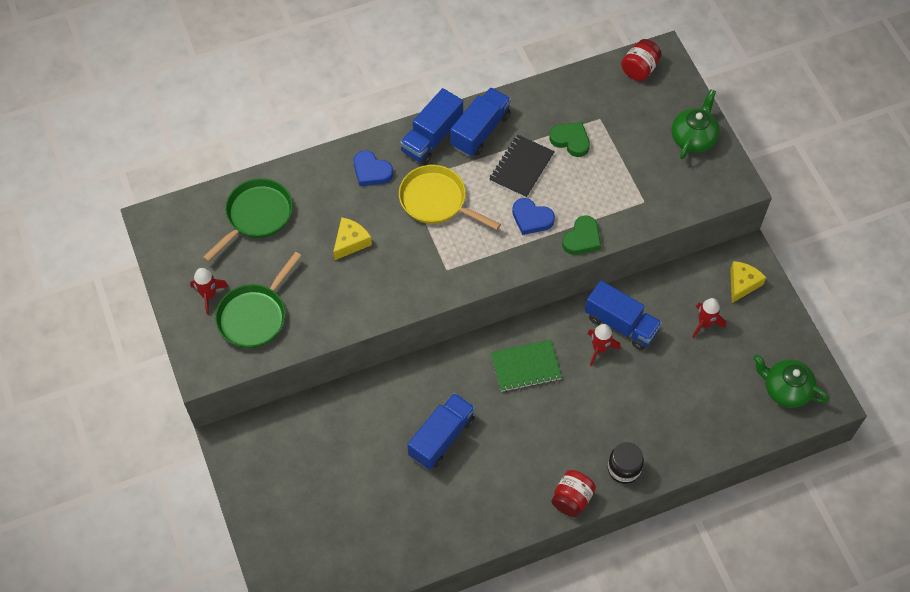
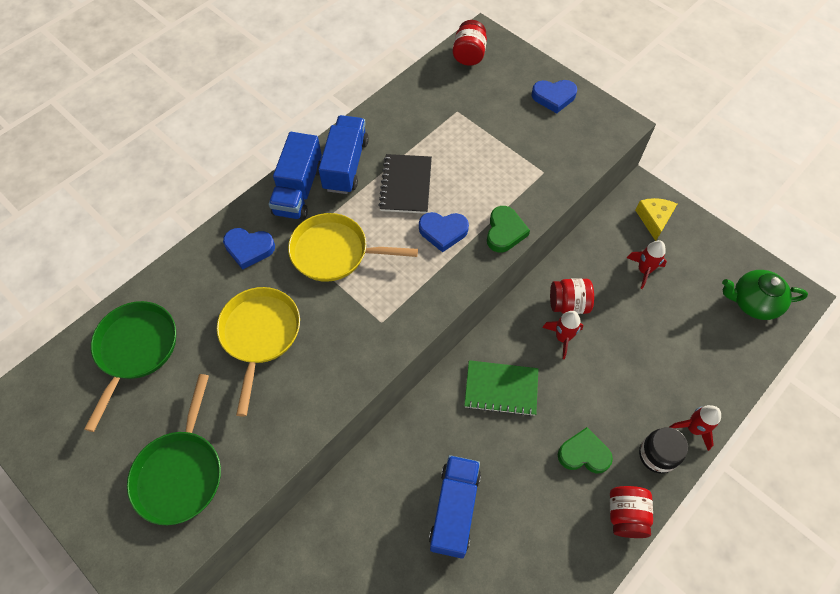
camera: 25 degrees left, 0 degrees up
(209, 295) = (111, 472): red rocket -> red rocket (693, 429)
(350, 242) = (260, 335): yellow cheese -> yellow pan
(525, 367) = (501, 389): green notebook -> green notebook turned 45 degrees clockwise
(570, 140) = (440, 141): green heart -> green heart (583, 454)
(621, 324) = (568, 304): blue truck -> red jar
(693, 138) = (553, 97): green teapot -> blue heart

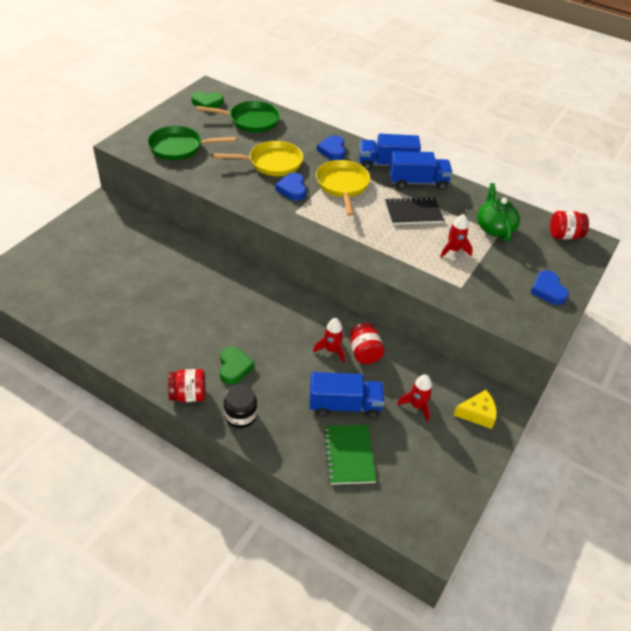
camera: 75 degrees right, 15 degrees down
(443, 232) = (379, 234): blue heart -> blue heart (292, 189)
(454, 510) = (183, 297): blue truck -> blue truck (344, 405)
(501, 389) = (278, 315): green notebook -> green notebook (349, 455)
(504, 232) = (392, 267): green heart -> green heart (207, 103)
(693, 429) = (268, 442): red rocket -> red rocket (453, 250)
(753, 302) = (412, 496): green teapot -> green teapot (494, 228)

